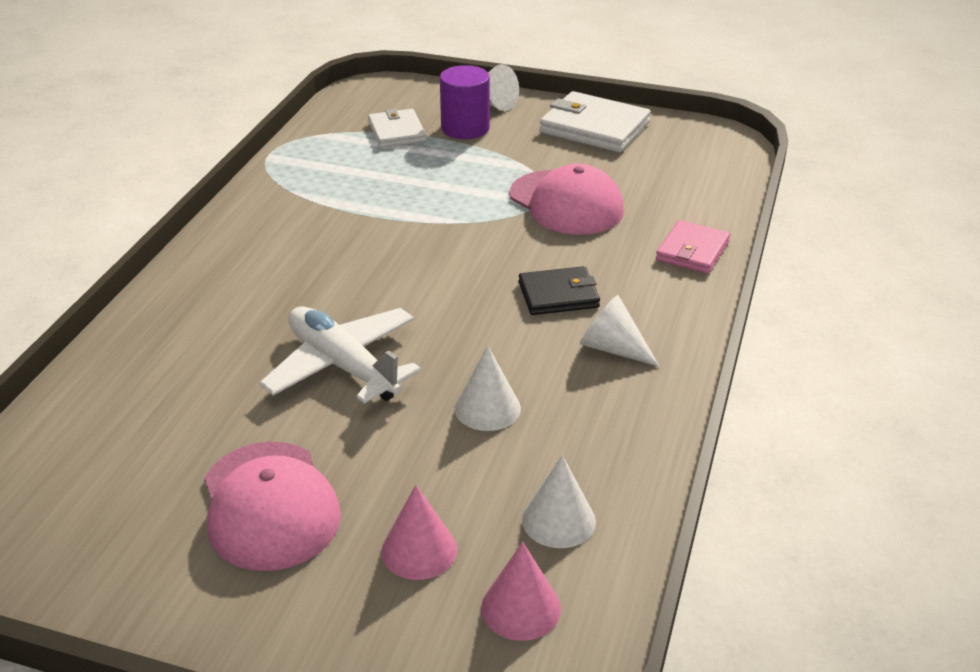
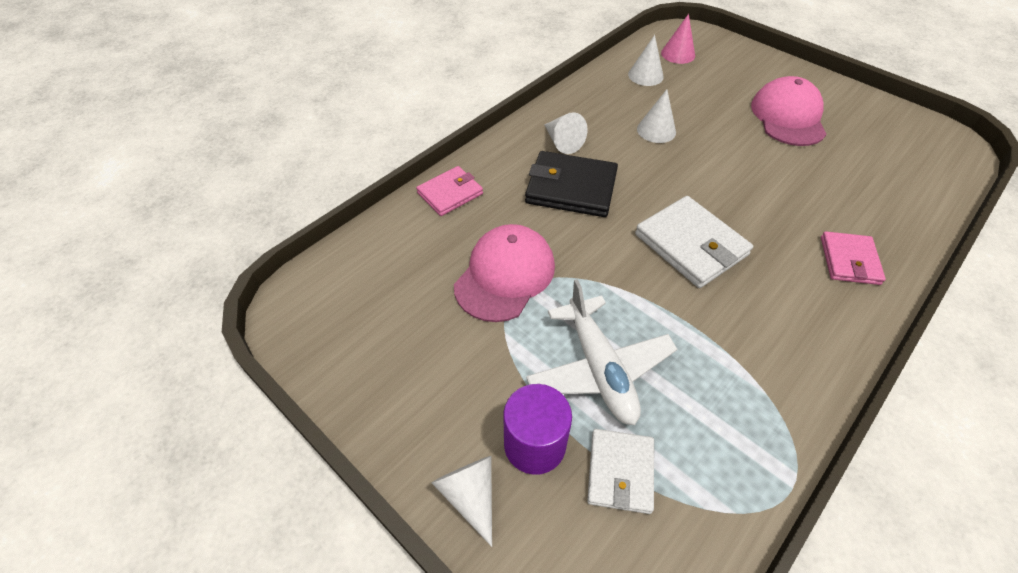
camera: 155 degrees left, 15 degrees up
(197, 309) = (849, 260): none -> pink wallet
(343, 366) = (738, 180): white plane -> white plane (599, 368)
(419, 550) = (715, 81): pink cone -> none
(558, 295) = (571, 188): black wallet -> black wallet, size x1.58
(566, 203) = (505, 275): pink cap -> pink cap turned 45 degrees clockwise
(594, 127) = (393, 383): white wallet -> white wallet (691, 244)

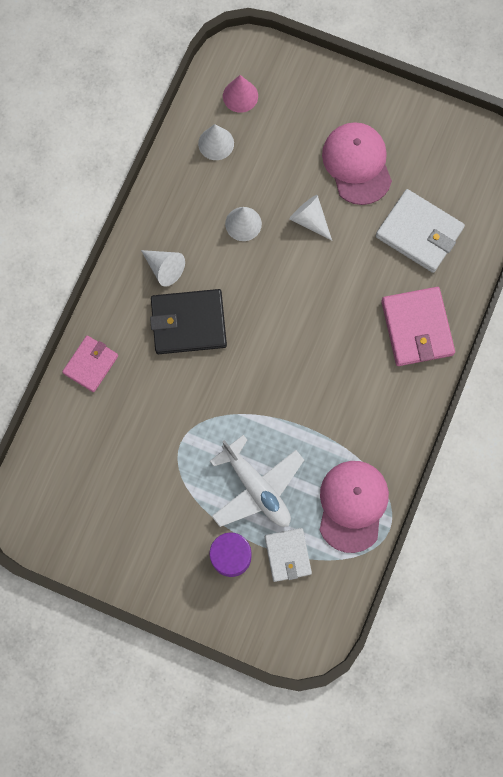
camera: 20 degrees left, 25 degrees up
(470, 495) = (203, 601): white cone -> white cone (310, 220)
(505, 275) = (166, 432): pink cap -> pink cap (352, 505)
(691, 244) = (297, 353): white wallet -> white wallet (419, 233)
(849, 260) = (417, 328): pink wallet -> pink wallet, size x1.58

